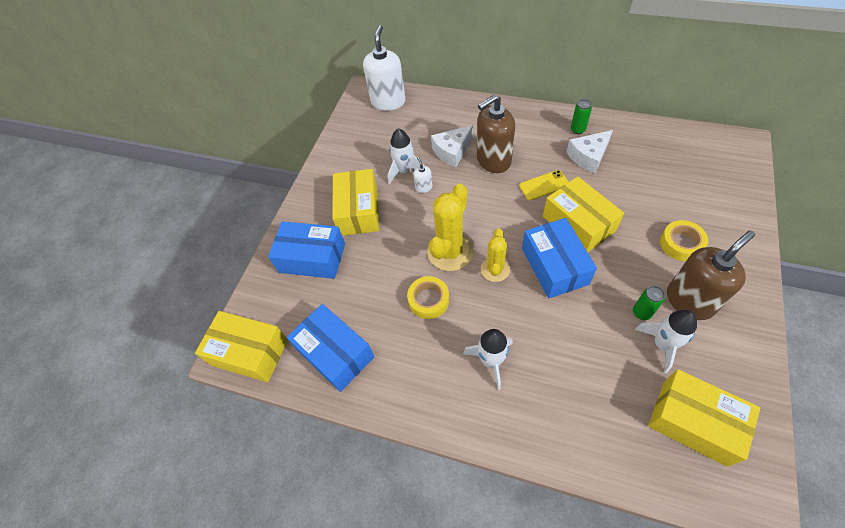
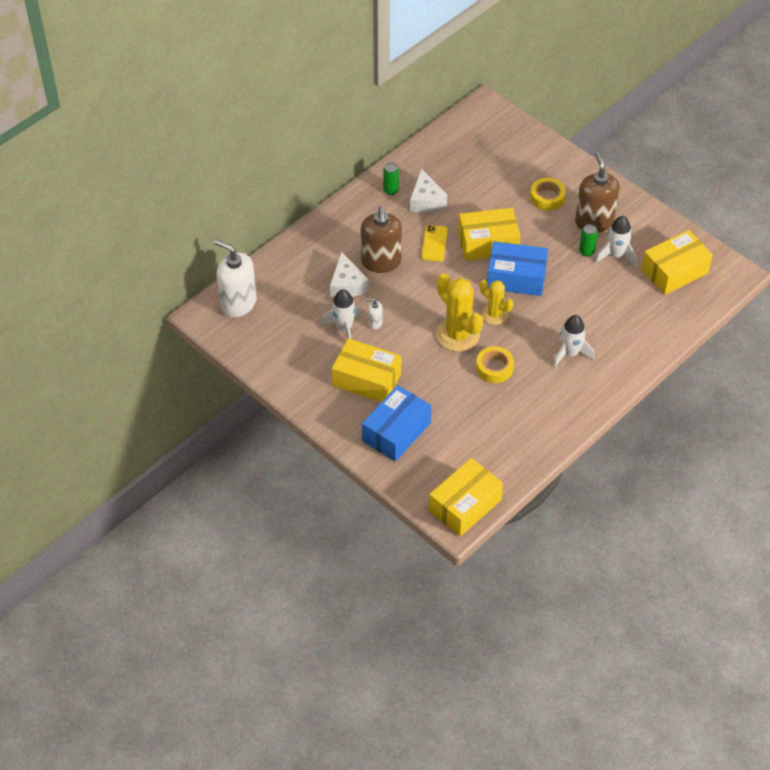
camera: 70 degrees left, 5 degrees down
(335, 353) = (503, 447): blue box -> none

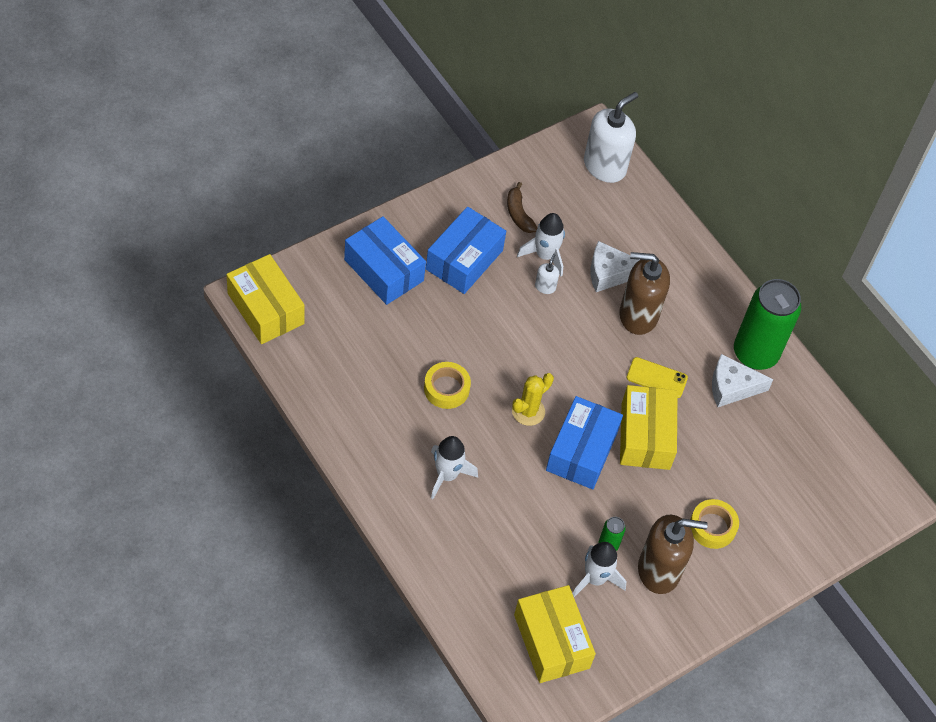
camera: 95 degrees right, 5 degrees up
(307, 352) = (518, 214): none -> brown banana
(366, 379) = (464, 260): yellow box -> blue box
(391, 190) = (755, 353): green can -> green can, size x2.41
(457, 334) = (506, 364): yellow cactus -> none

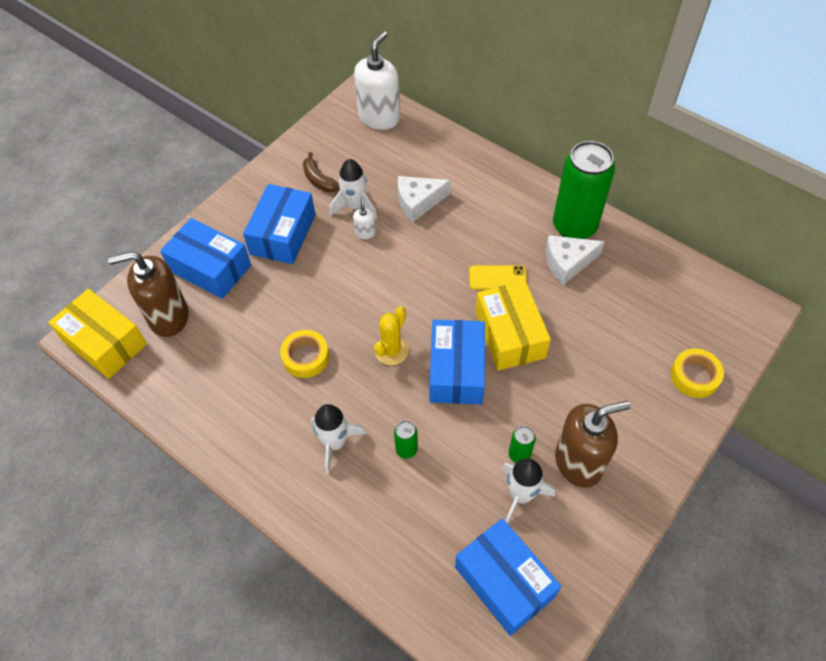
camera: 10 degrees left, 0 degrees up
(509, 504) = (406, 449): none -> green can
(551, 641) = (504, 582): yellow box -> blue box
(638, 315) = (458, 229): brown soap dispenser -> brown soap dispenser (168, 317)
(712, 527) = (609, 398): yellow tape -> yellow tape (694, 376)

